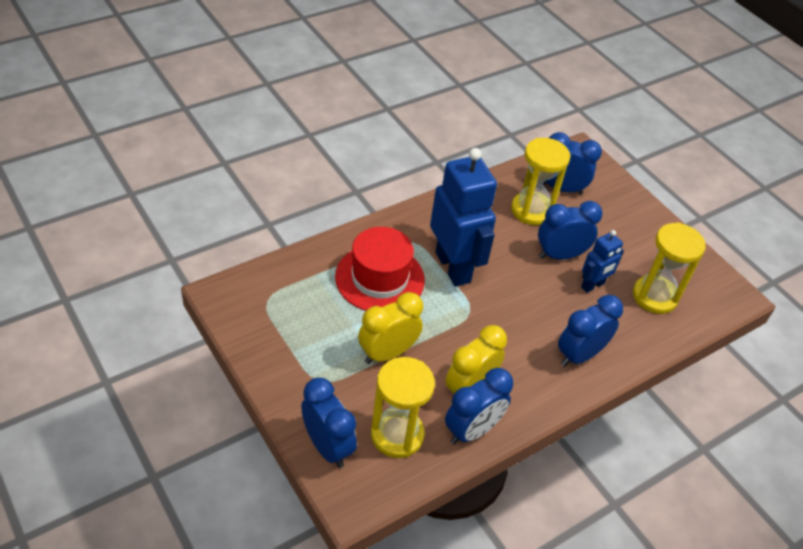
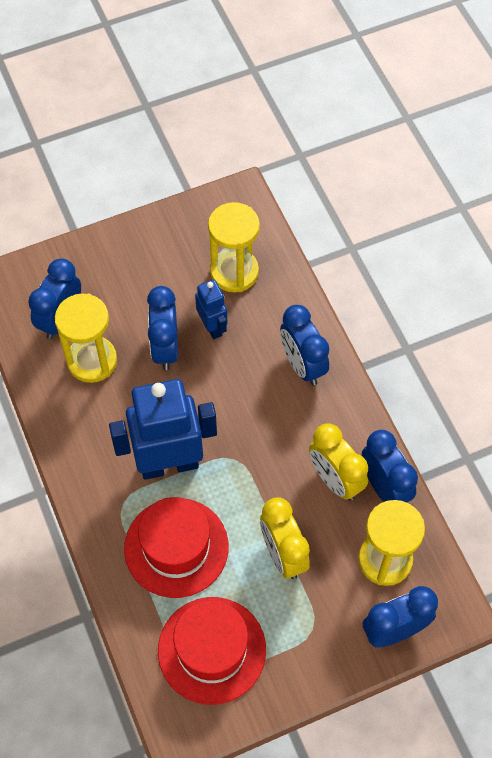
camera: 75 degrees left, 15 degrees up
(293, 309) = (212, 650): none -> red hat

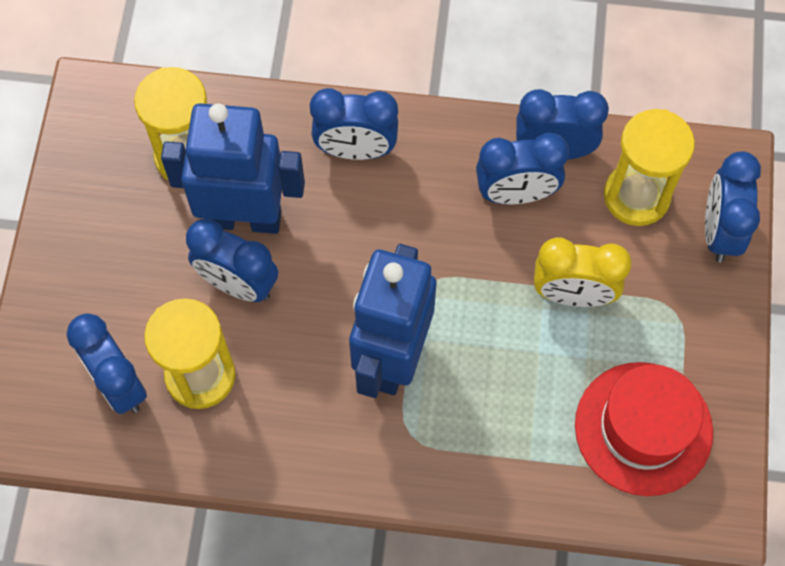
camera: 60 degrees left, 5 degrees up
(176, 547) = (500, 403): red hat -> none
(212, 327) = (244, 218): blue robot -> blue robot, size x1.97
(335, 480) = (516, 193): yellow clock -> blue clock

